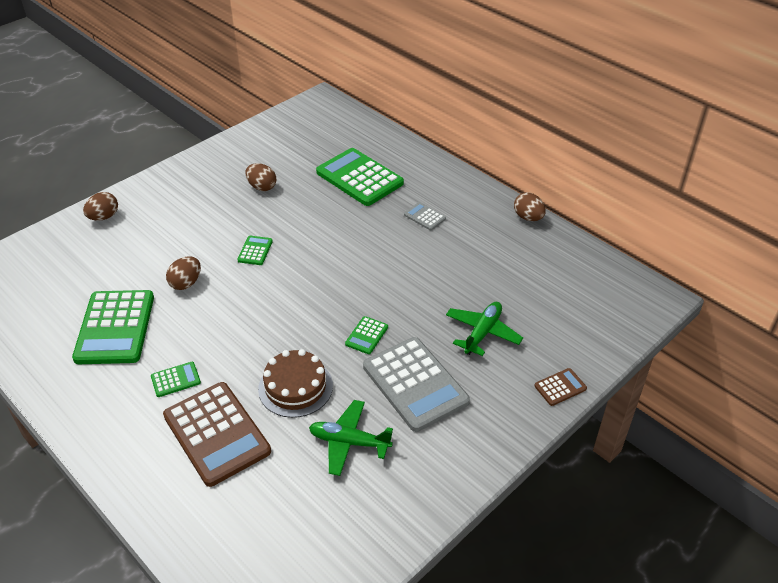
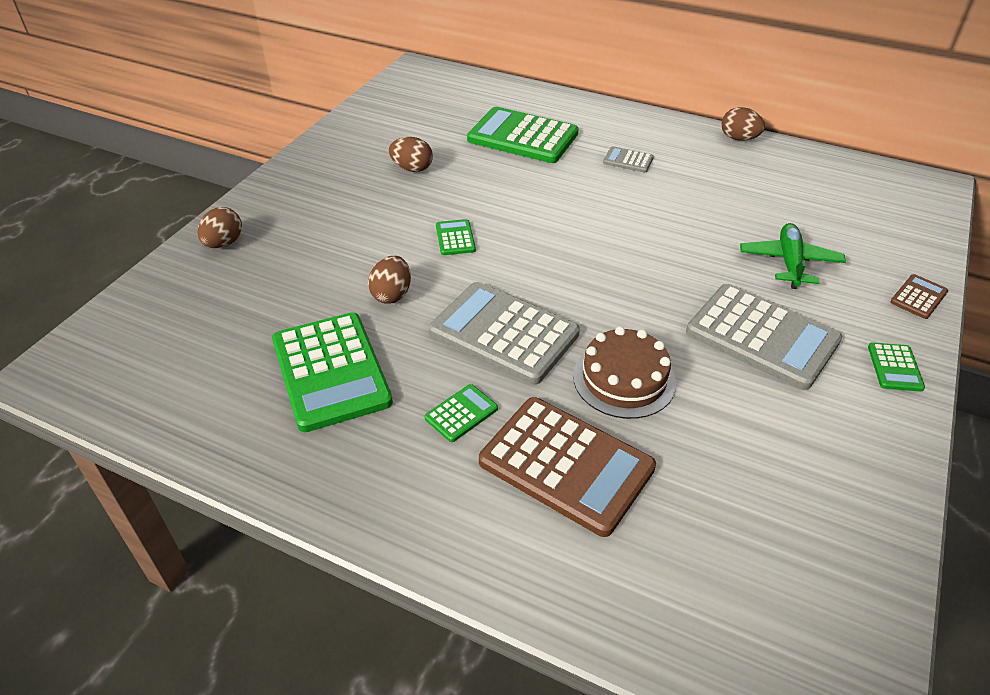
camera: 20 degrees left, 0 degrees up
(239, 331) = (503, 333): none -> grey calculator
(349, 442) = (740, 425): green plane -> none
(366, 335) = (663, 298): green calculator -> green calculator (895, 367)

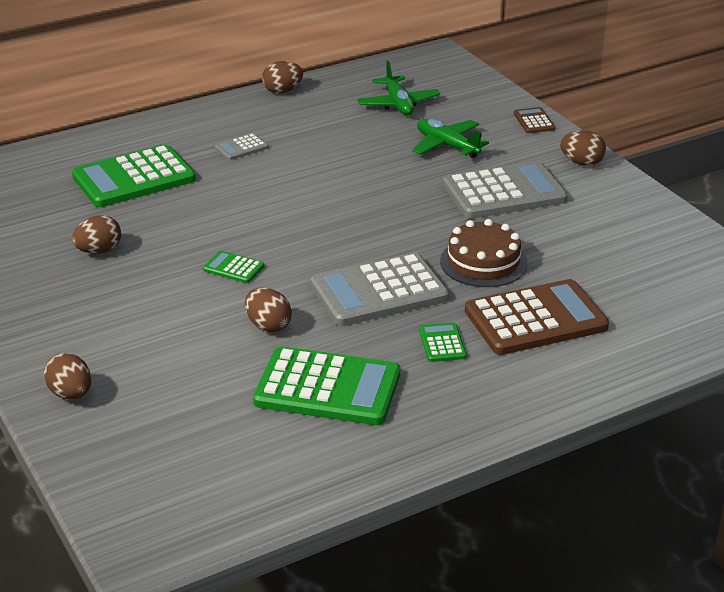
camera: 55 degrees left, 10 degrees down
(813, 203) = (398, 104): none -> green plane
(895, 367) = (582, 163): green calculator -> brown egg

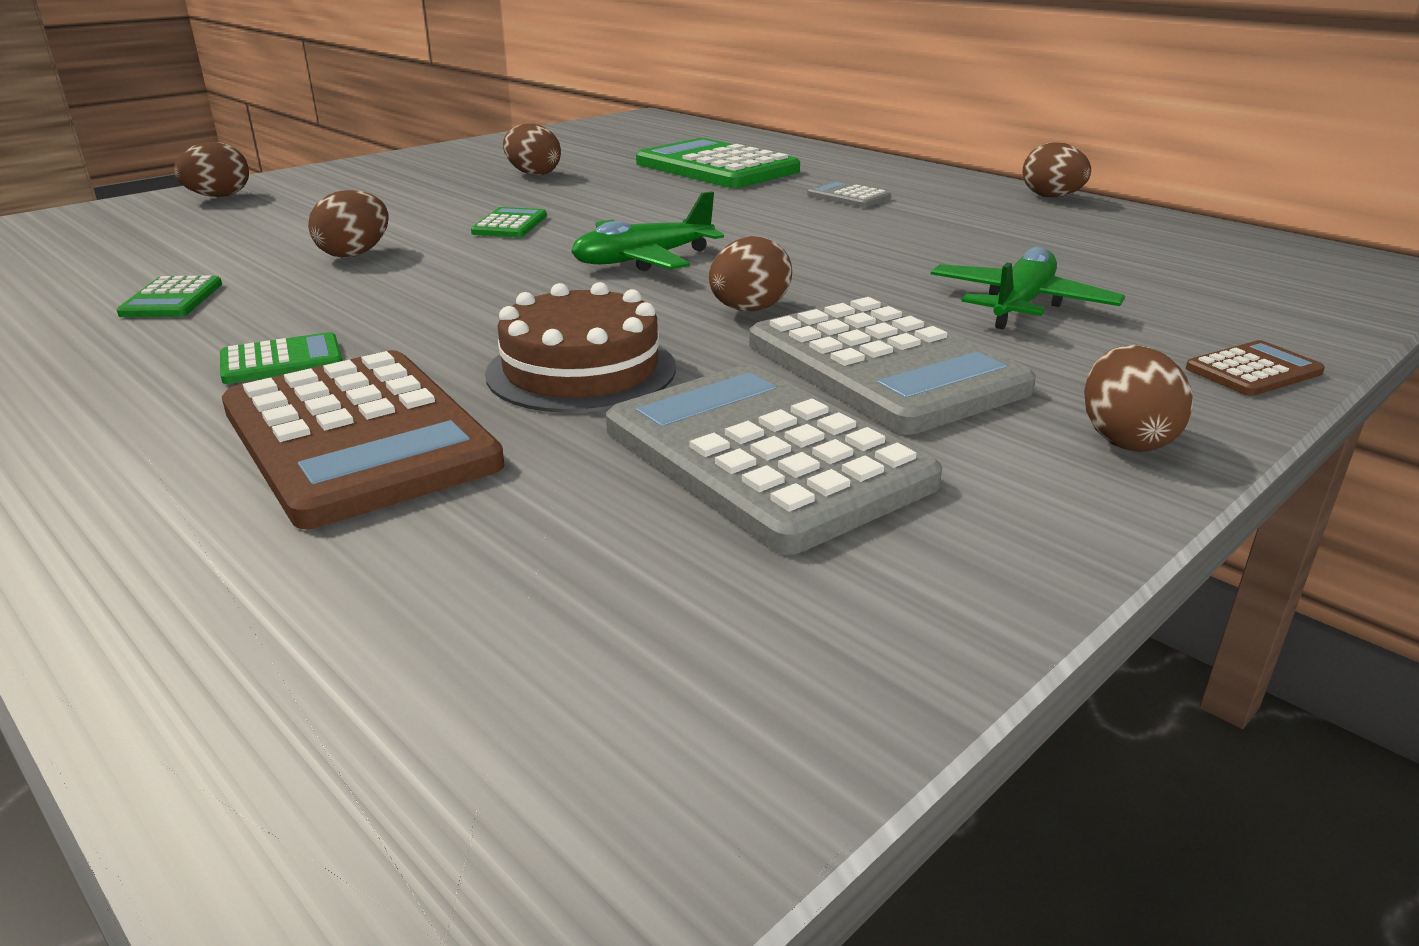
camera: 75 degrees right, 5 degrees down
(327, 388) = (172, 299): green calculator -> green calculator, size x0.45
(379, 291) = (456, 303): grey calculator -> grey calculator (764, 456)
(398, 104) = (1127, 259): green plane -> green plane (643, 260)
(425, 211) = (749, 310): none -> brown egg

